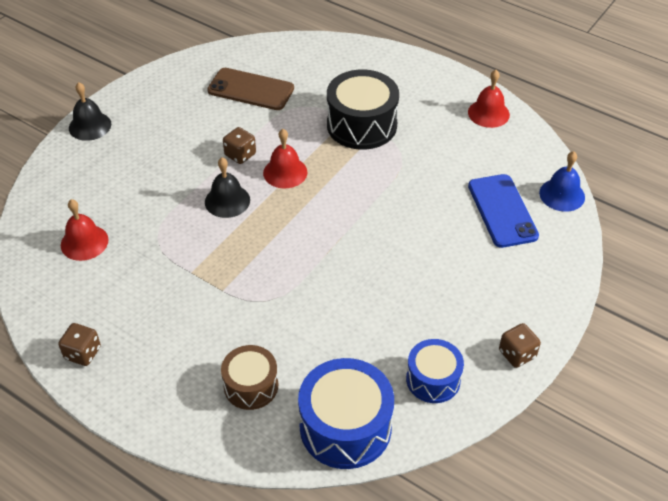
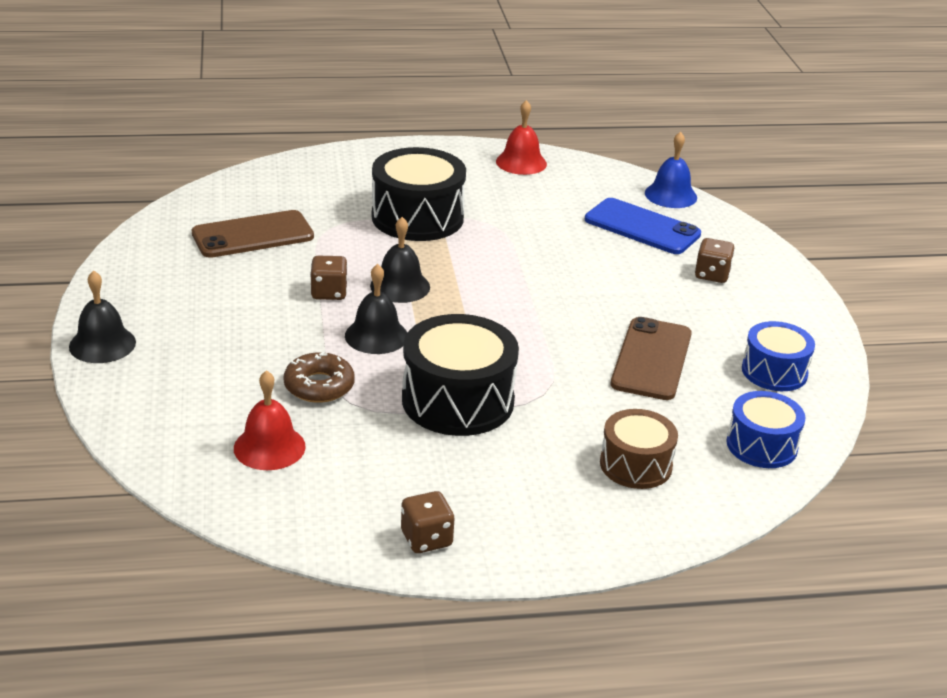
camera: 45 degrees left, 15 degrees down
(155, 217) = (319, 386): none -> brown donut
(213, 274) = (457, 400): none -> black drum
(285, 172) = (400, 286): red bell -> black bell
(345, 427) = (761, 445): blue drum -> blue drum, size x0.61
(364, 317) = (651, 359): none -> brown phone
(517, 354) = (806, 319): brown dice -> brown dice (712, 275)

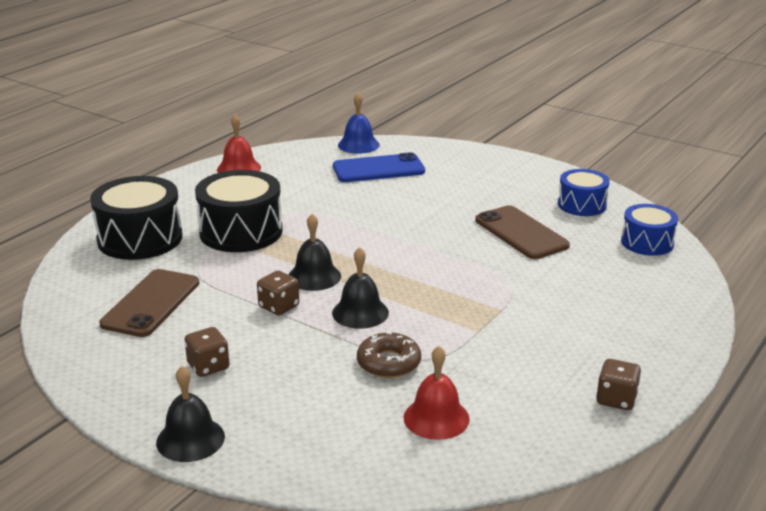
camera: 45 degrees left, 5 degrees down
(457, 400) = (478, 317): black drum -> black drum (140, 239)
(635, 465) = (621, 289): brown drum -> none
(712, 275) = (461, 174): brown dice -> brown dice (208, 366)

